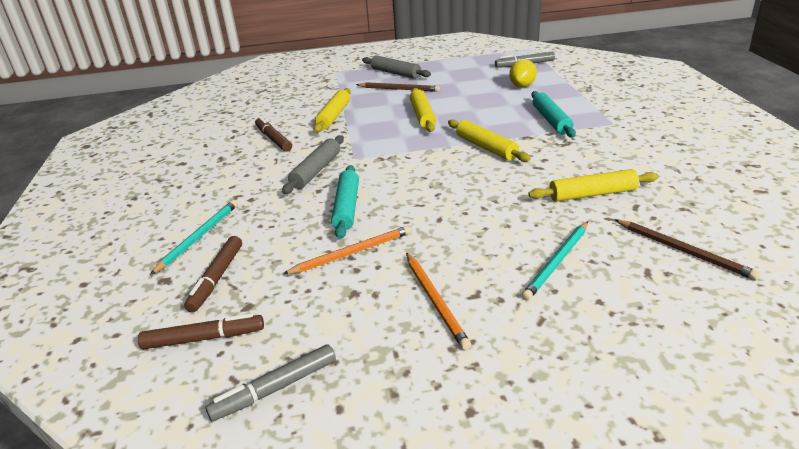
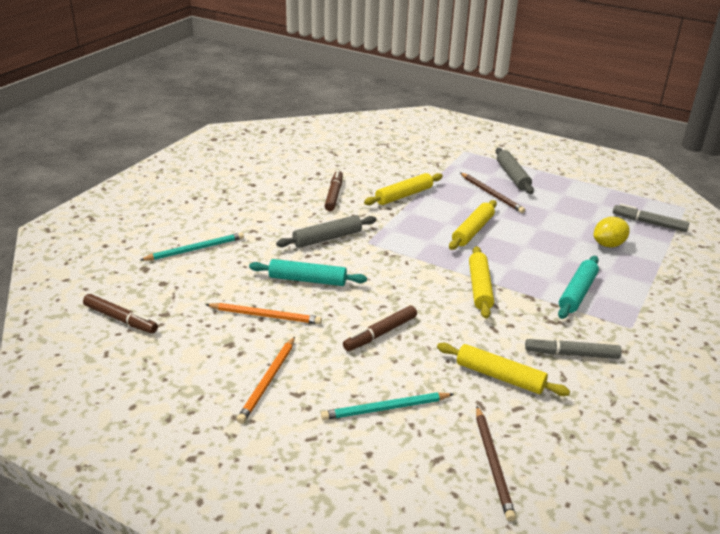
camera: 35 degrees right, 0 degrees up
(217, 278) = (171, 285): brown marker -> brown marker (380, 333)
(275, 389) = (117, 373): grey marker -> grey marker (571, 354)
(346, 207) = (307, 280): turquoise rolling pin -> turquoise rolling pin turned 60 degrees clockwise

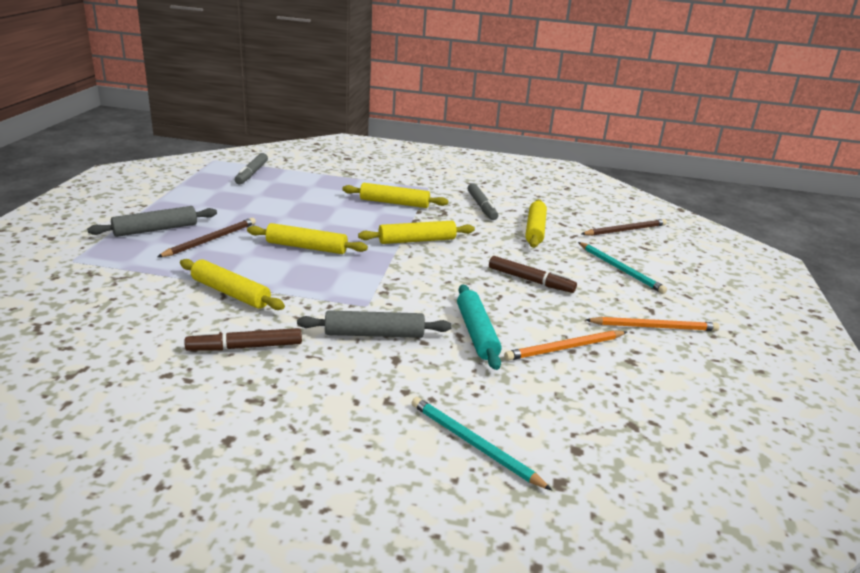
camera: 110 degrees left, 5 degrees down
(121, 319) = (679, 461): brown marker -> none
(265, 316) = (565, 348): orange pencil -> orange pencil turned 105 degrees counterclockwise
(327, 238) = (374, 334): grey rolling pin -> grey rolling pin turned 45 degrees counterclockwise
(577, 293) = (394, 203): turquoise rolling pin -> yellow rolling pin
(608, 245) = (302, 190): yellow lemon -> none

